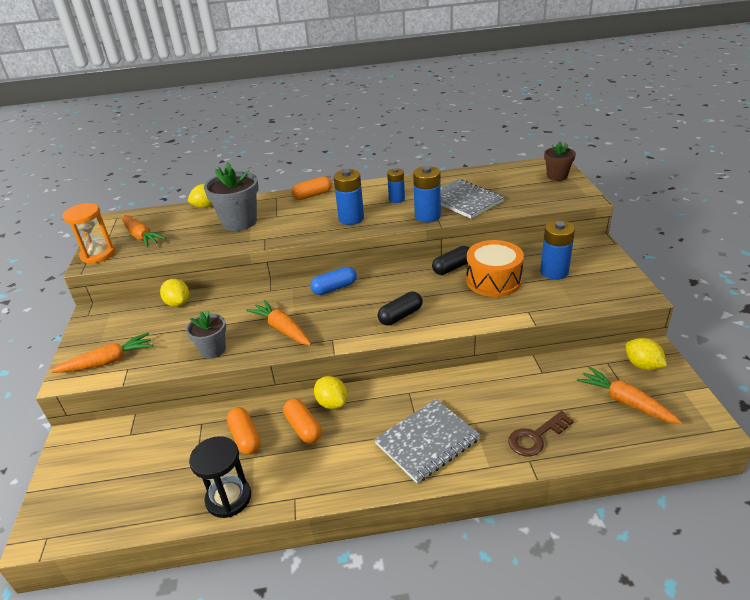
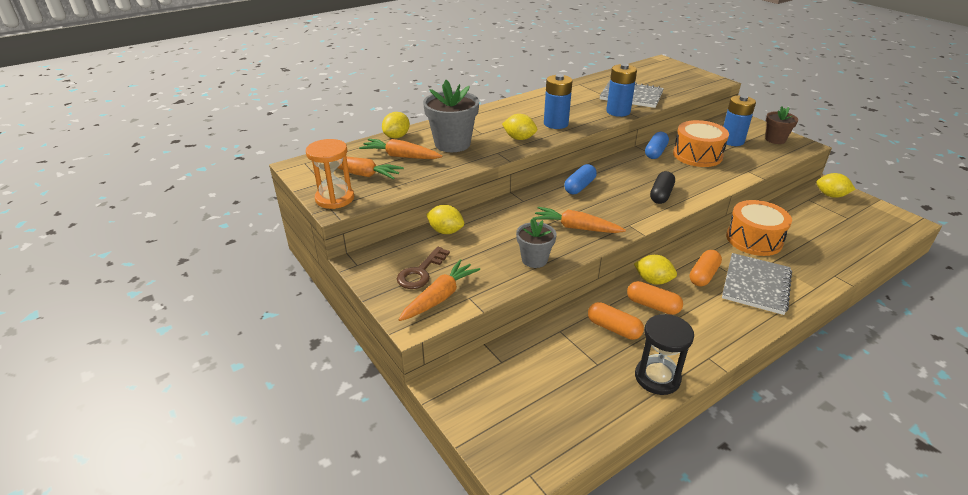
camera: 30 degrees left, 0 degrees up
(300, 228) = (519, 138): none -> yellow lemon
(312, 195) = (493, 111): orange capsule -> orange capsule (703, 275)
(396, 199) = (574, 103): blue battery -> none
(452, 267) = (655, 152): black capsule -> blue capsule
(485, 391) = (754, 239): none -> orange drum
(536, 437) = (821, 259): brown key -> brown key (421, 272)
(557, 176) = (677, 69): brown flower pot -> brown flower pot (775, 139)
(625, 402) = (847, 221): orange carrot -> orange carrot (401, 156)

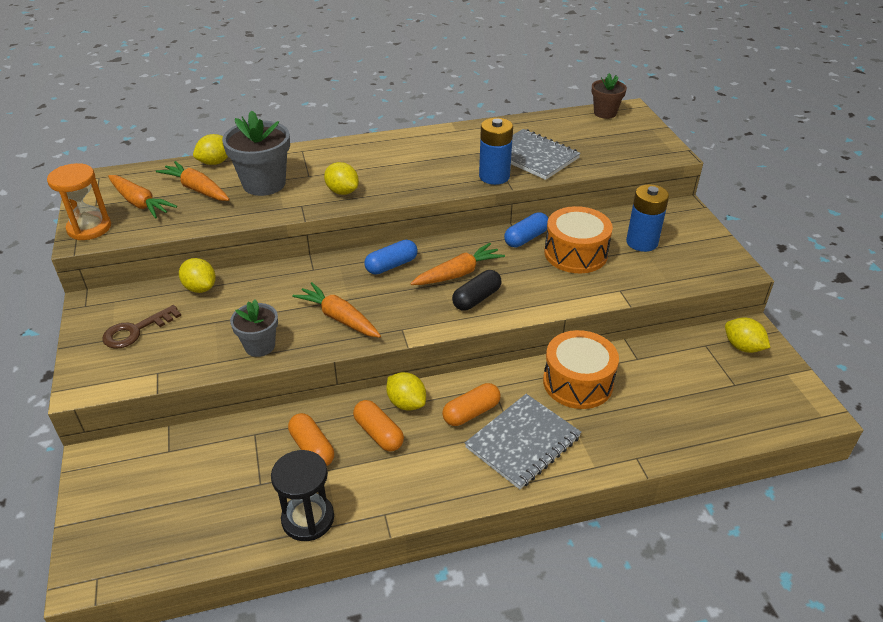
camera: 20 degrees right, 5 degrees up
(440, 297) = (129, 364): orange carrot -> orange carrot (458, 274)
(556, 124) = (403, 179): blue battery -> none
(775, 139) = (704, 252): brown flower pot -> brown flower pot (605, 113)

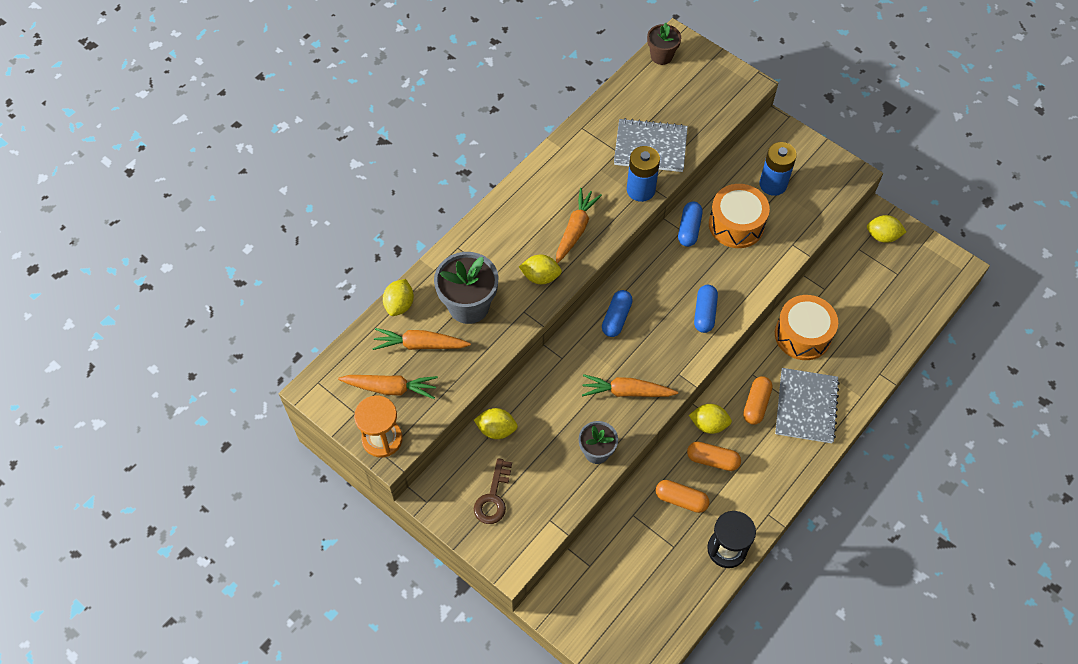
camera: 35 degrees left, 20 degrees up
(458, 274) = (671, 296): orange carrot -> orange carrot (575, 229)
(476, 299) = (704, 313): black capsule -> blue capsule

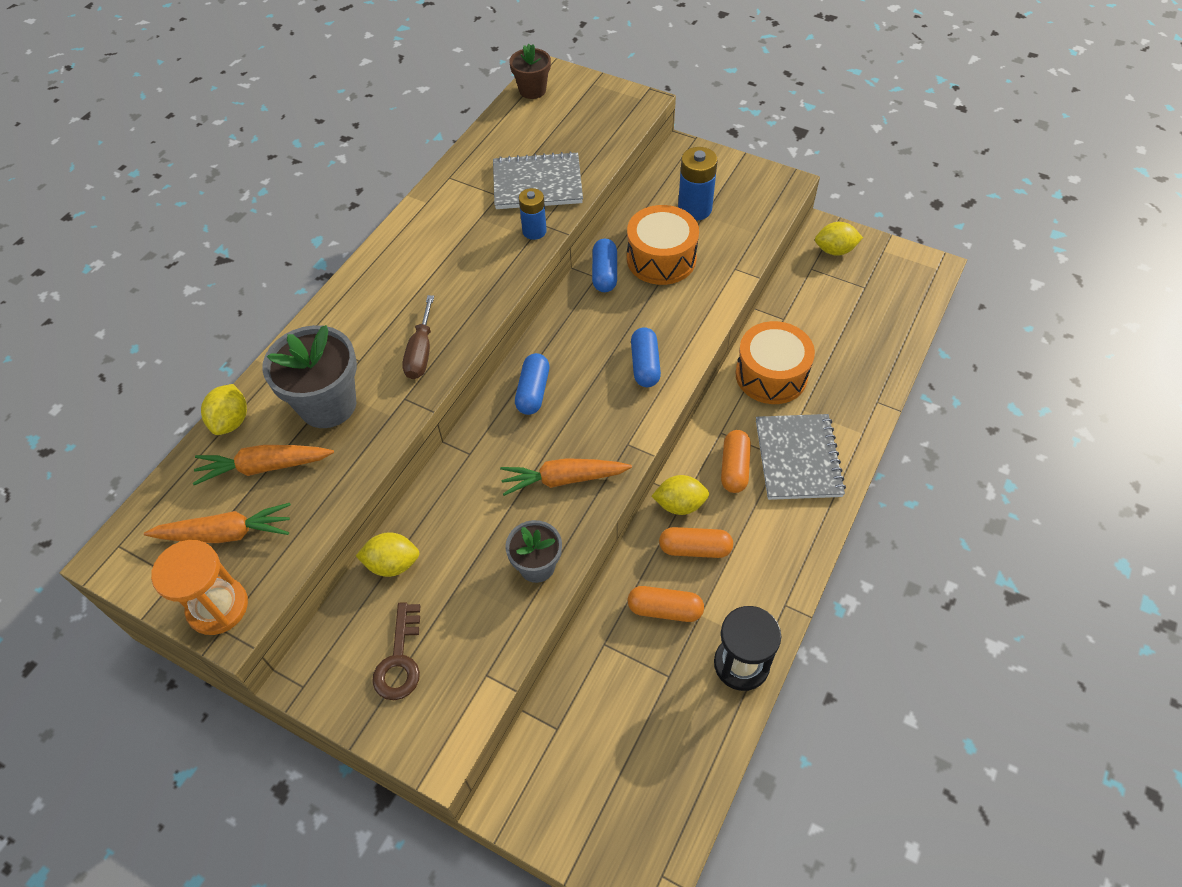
camera: 10 degrees left, 5 degrees down
(540, 277) = (421, 352): yellow lemon -> brown screwdriver
(575, 229) = (459, 289): orange carrot -> none
(640, 190) = (534, 231): blue battery -> blue battery, size x0.66

